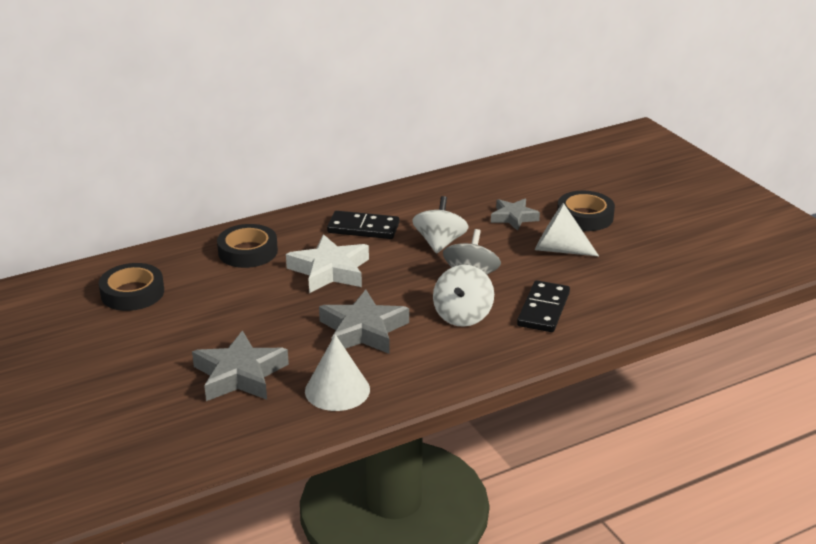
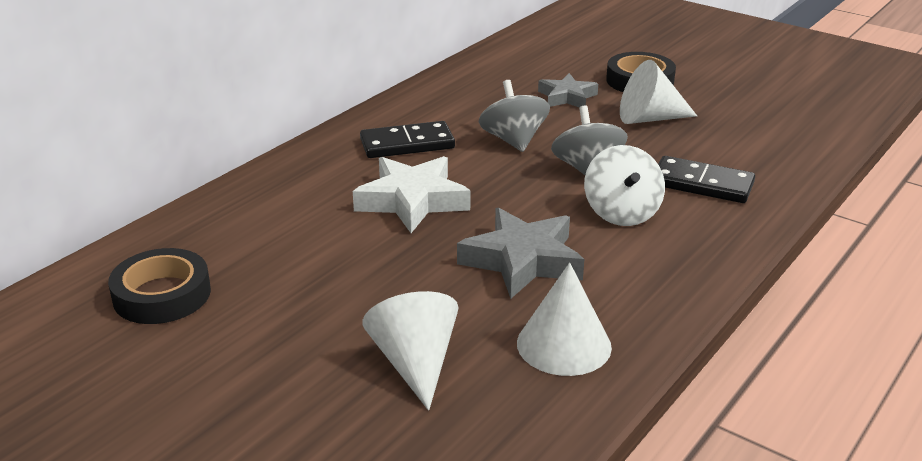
camera: 25 degrees left, 0 degrees up
(239, 375) = (415, 363): grey star -> white cone
(248, 252) = (284, 203): black tape -> none
(439, 243) = (513, 140): white spinning top -> grey spinning top
(543, 309) = (702, 184): black domino -> black domino turned 60 degrees counterclockwise

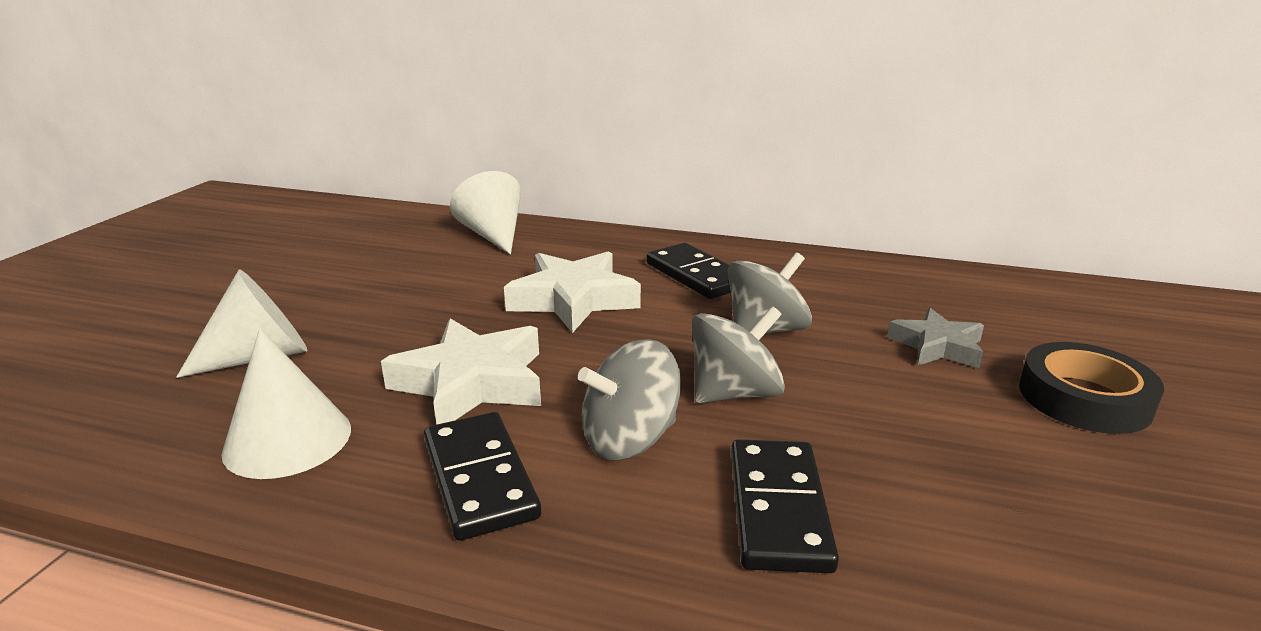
camera: 70 degrees right, 5 degrees down
(162, 295) = (369, 238): black tape -> none
(522, 260) = (471, 383): grey star -> white star
(621, 213) = (629, 439): white spinning top -> grey spinning top
(642, 269) = (479, 478): none -> black domino
(649, 118) = (958, 425): white cone -> white cone (493, 235)

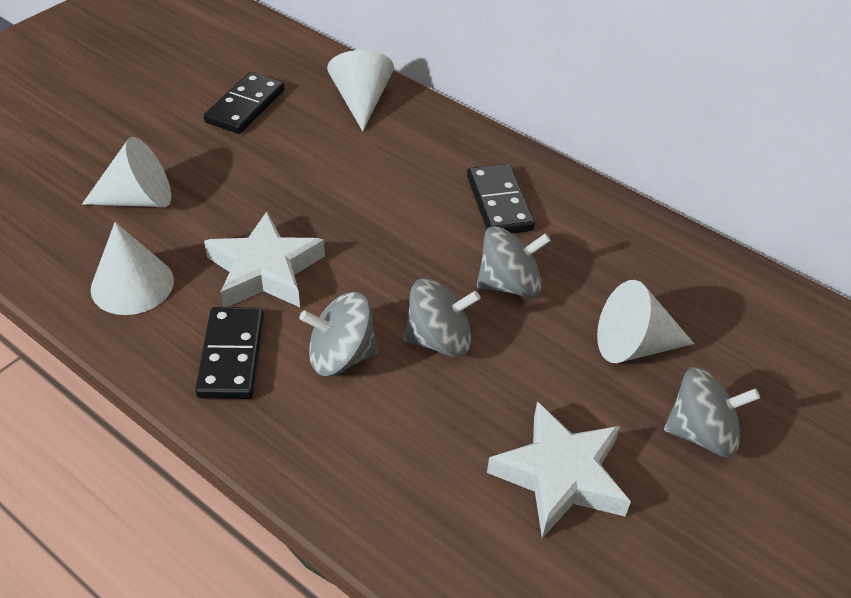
camera: 20 degrees right, 20 degrees up
(573, 300) = (382, 204): white star -> white star (560, 475)
(778, 509) = (399, 444): black domino -> black domino (245, 106)
(937, 346) = (634, 345): grey star -> white cone
(1084, 398) = (701, 433): black tape -> grey spinning top

